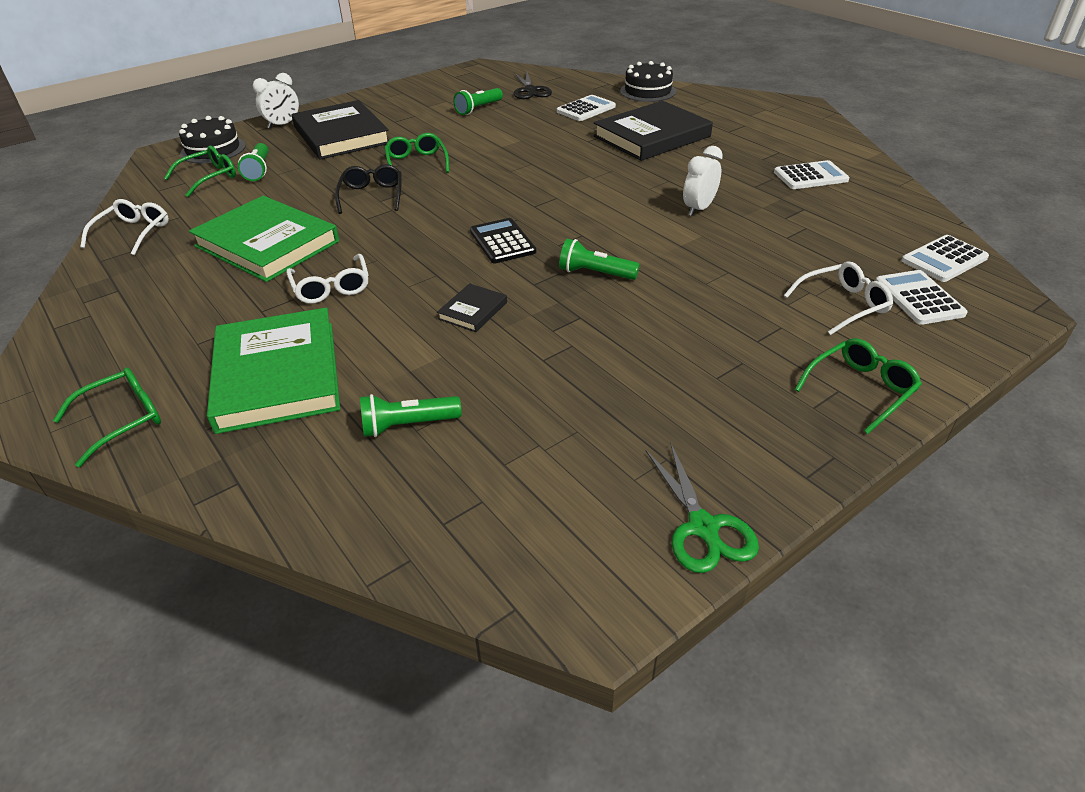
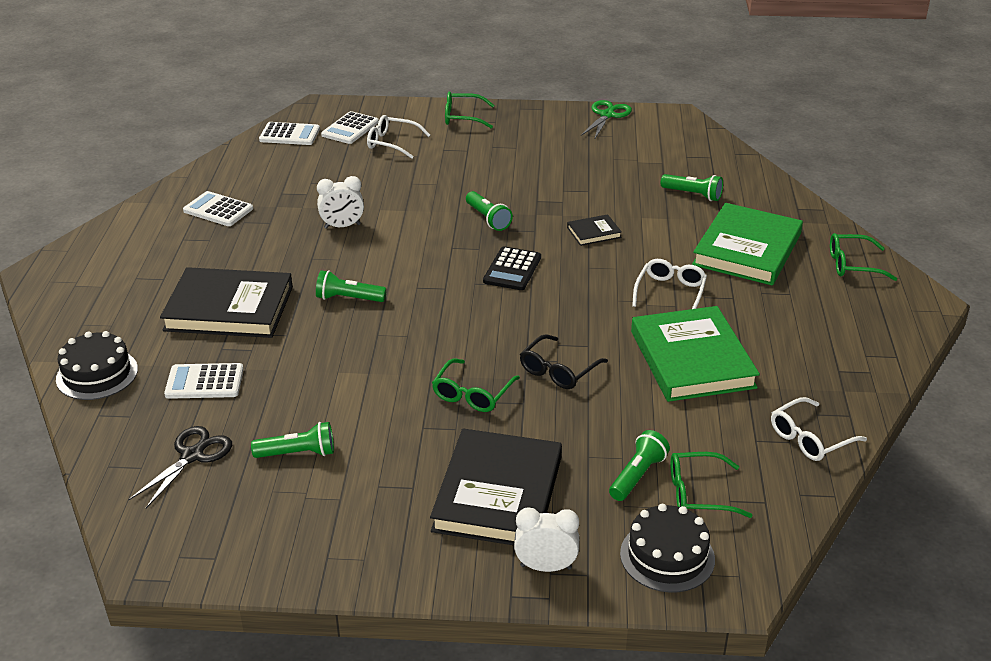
camera: 140 degrees left, 5 degrees down
(590, 171) = (348, 298): none -> green flashlight

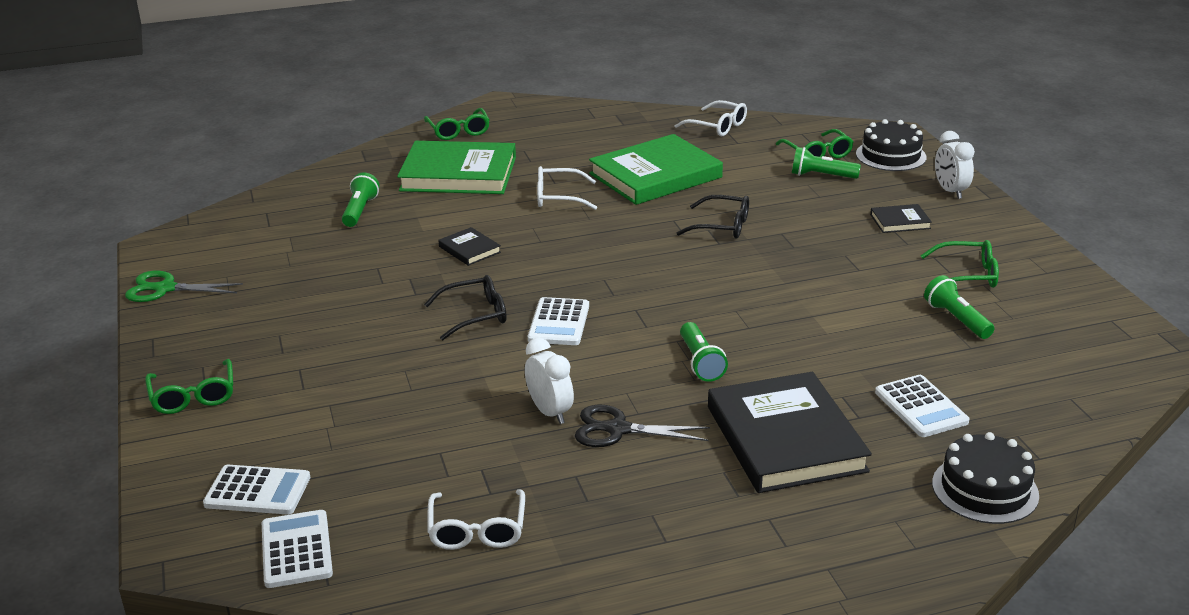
camera: 110 degrees left, 5 degrees down
(192, 456) = (1023, 374): black scissors -> black scissors (618, 429)
(218, 210) = (569, 537): white calculator -> white calculator (559, 323)
(392, 143) = (296, 436): white glasses -> white glasses (477, 529)
(473, 393) = (791, 257): green glasses -> green glasses (966, 275)
(488, 219) = (474, 315): green flashlight -> black glasses
(498, 494) = (900, 221): black book -> black book, size x0.44
(512, 269) = (572, 279): black calculator -> none

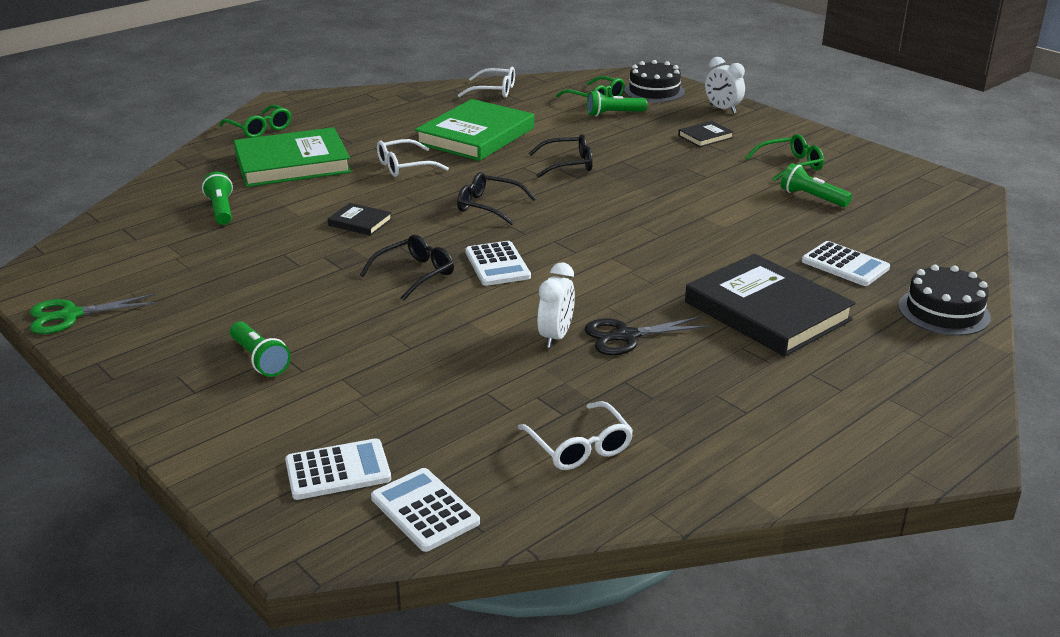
camera: 25 degrees left, 0 degrees up
(193, 396) = (191, 404): green glasses -> none
(550, 412) = (555, 336): white clock -> white clock turned 75 degrees clockwise
(603, 257) = (489, 206): none -> black glasses
(700, 362) = (646, 270): green flashlight -> green flashlight (259, 359)

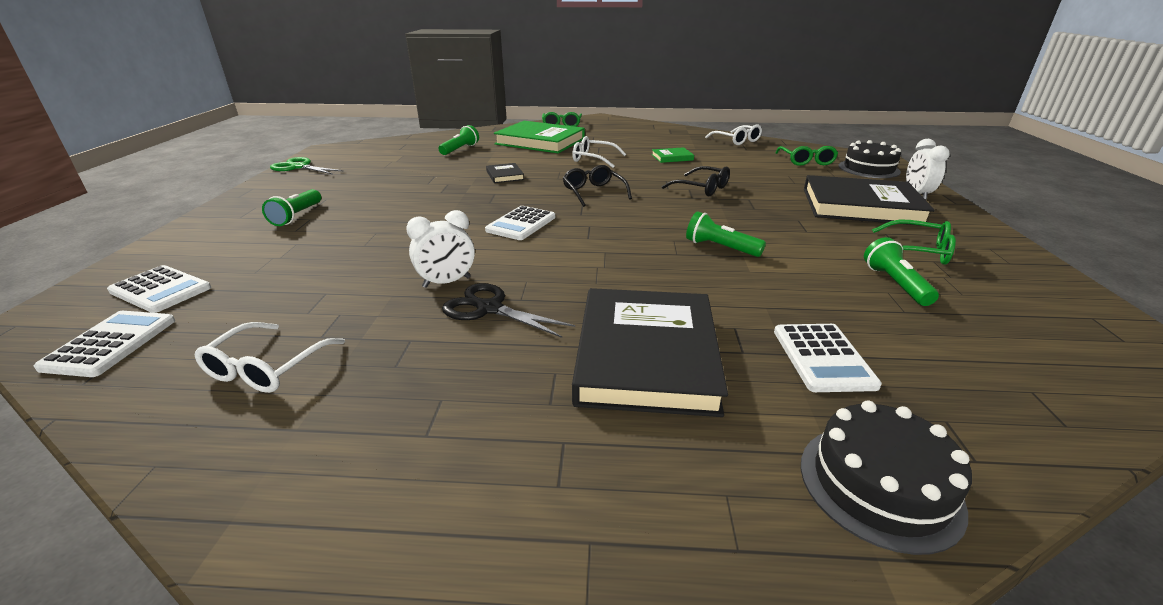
camera: 45 degrees right, 0 degrees up
(414, 274) = (465, 209): black glasses -> none
(476, 136) = (672, 157): green book -> green book, size x0.44
(613, 114) = (803, 172): green flashlight -> green flashlight (720, 248)
(705, 137) = (861, 206): black book -> black book, size x2.27

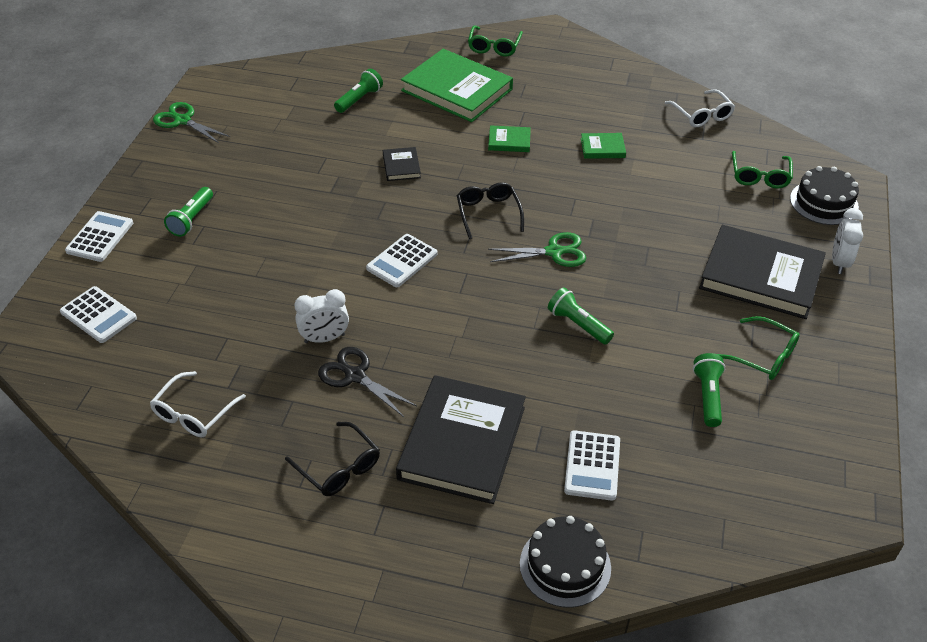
camera: 10 degrees right, 15 degrees up
(111, 344) = (81, 373): white calculator -> white calculator (100, 237)
(594, 159) = (509, 141): white glasses -> green book
(666, 208) = (554, 252): none -> green scissors
(701, 188) = (607, 220): black glasses -> black glasses (338, 467)

